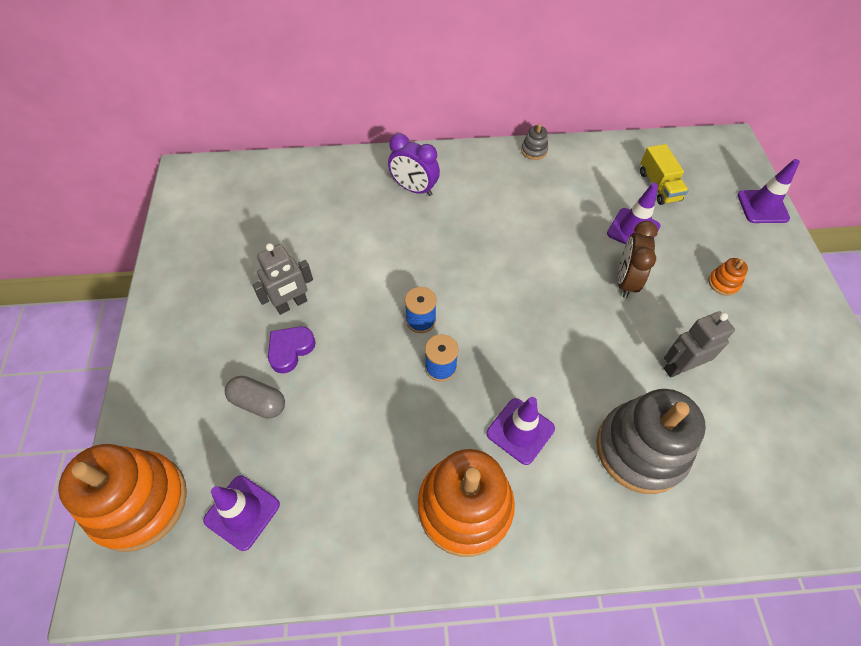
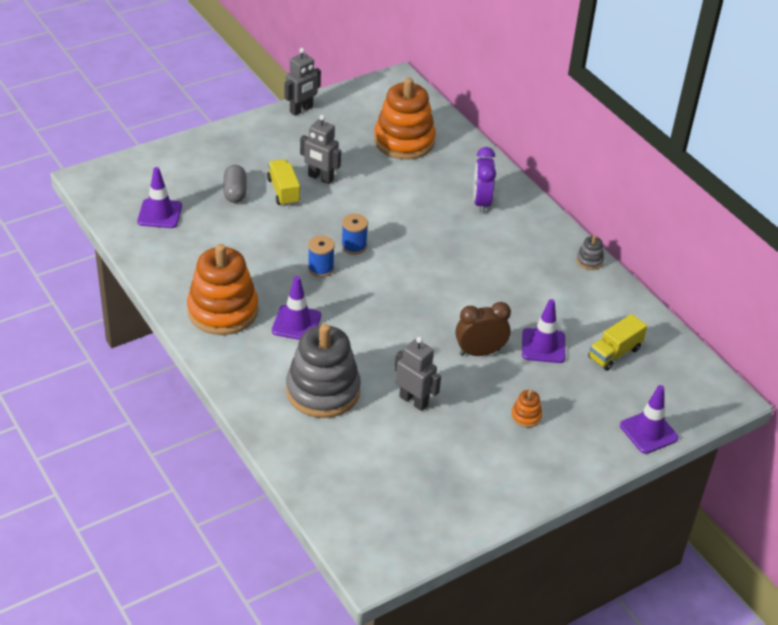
camera: 60 degrees right, 15 degrees down
(139, 502) = (140, 170): orange stacking toy -> orange stacking toy (404, 141)
(164, 274) = (301, 110): none -> grey robot
(290, 350) = (283, 191): purple heart -> yellow truck

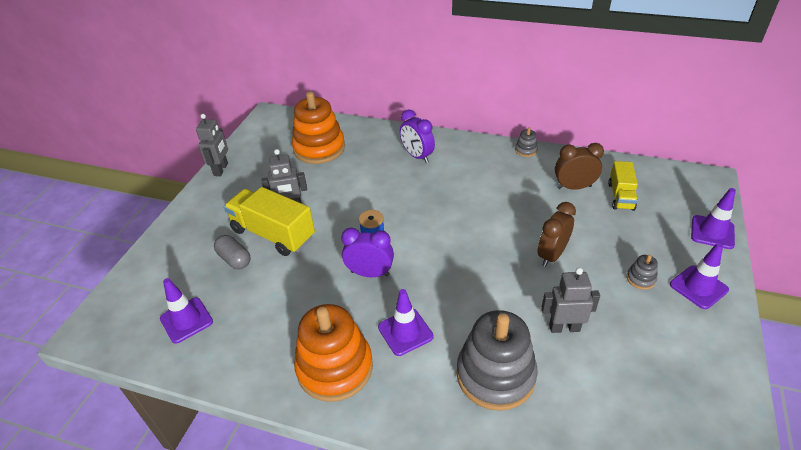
camera: 35 degrees left, 0 degrees up
(283, 191) = (273, 234): yellow truck -> yellow truck, size x1.71
(320, 268) = (370, 273): blue spool -> purple clock
(526, 416) = (640, 279): orange stacking toy -> grey stacking toy
(543, 346) = (579, 221): purple traffic cone -> purple traffic cone (698, 287)
(583, 318) = (574, 187): none -> brown clock

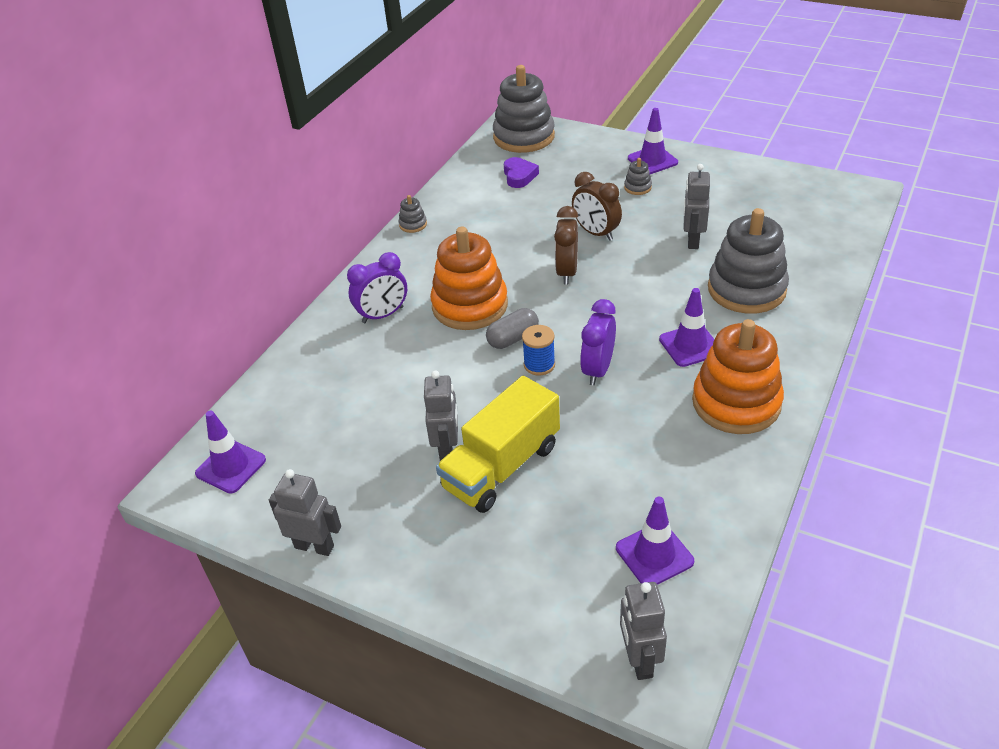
camera: 80 degrees left, 0 degrees up
(108, 317) = (639, 660): none -> grey robot
(234, 259) = (544, 509): grey capsule -> grey capsule (513, 338)
(319, 148) = (314, 417): orange stacking toy -> orange stacking toy (470, 305)
(574, 187) = (494, 202): brown clock -> brown clock (567, 272)
(620, 196) = (519, 176): yellow truck -> purple heart
(688, 190) = (524, 137): none -> grey stacking toy
(712, 232) = (586, 138): purple traffic cone -> purple traffic cone (231, 467)

